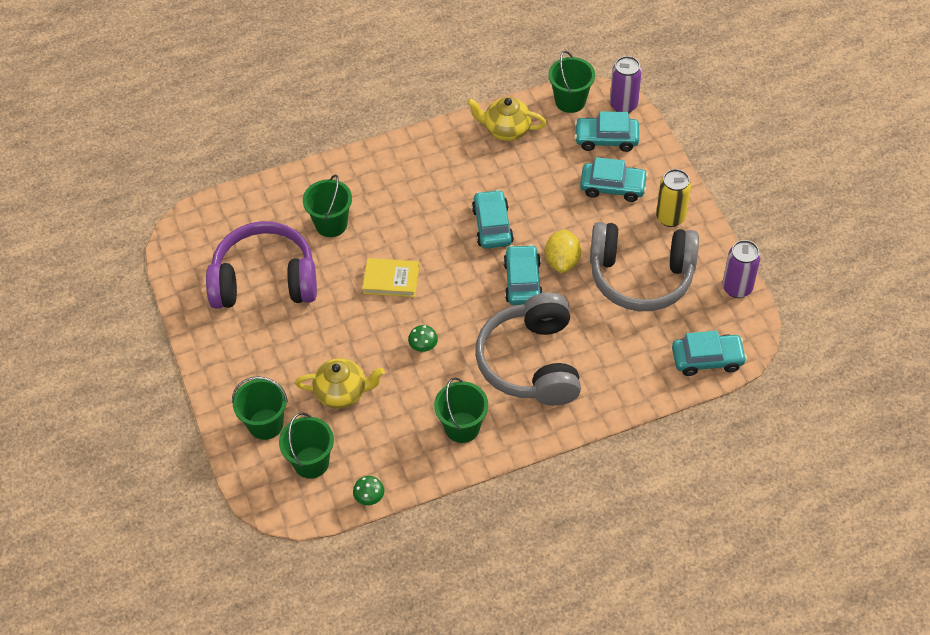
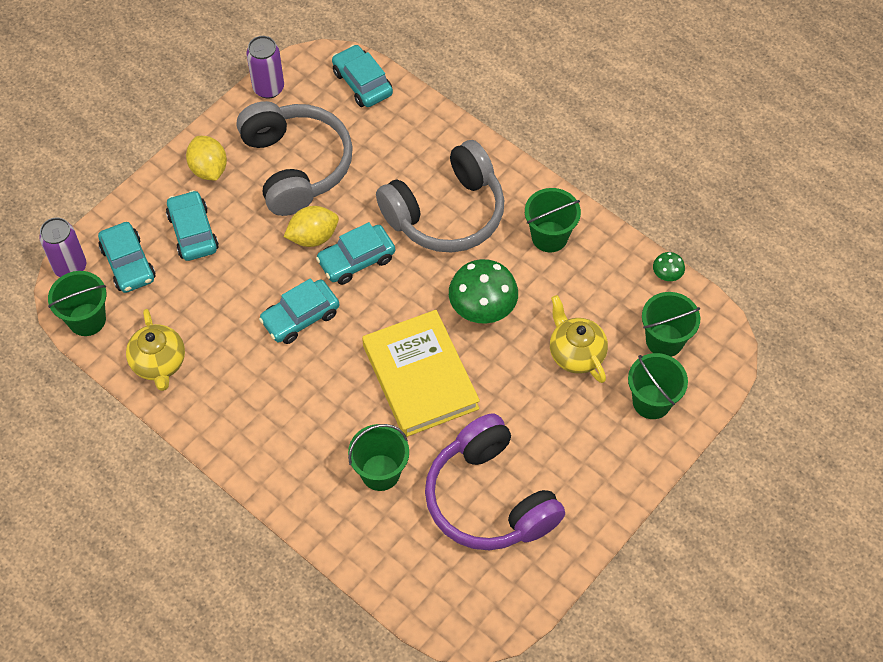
camera: 120 degrees left, 5 degrees up
(391, 280) = (420, 377): yellow book -> yellow book, size x1.84
(423, 346) = (482, 309): green mushroom -> green mushroom, size x2.12
(670, 217) = (209, 169): yellow can -> yellow lemon

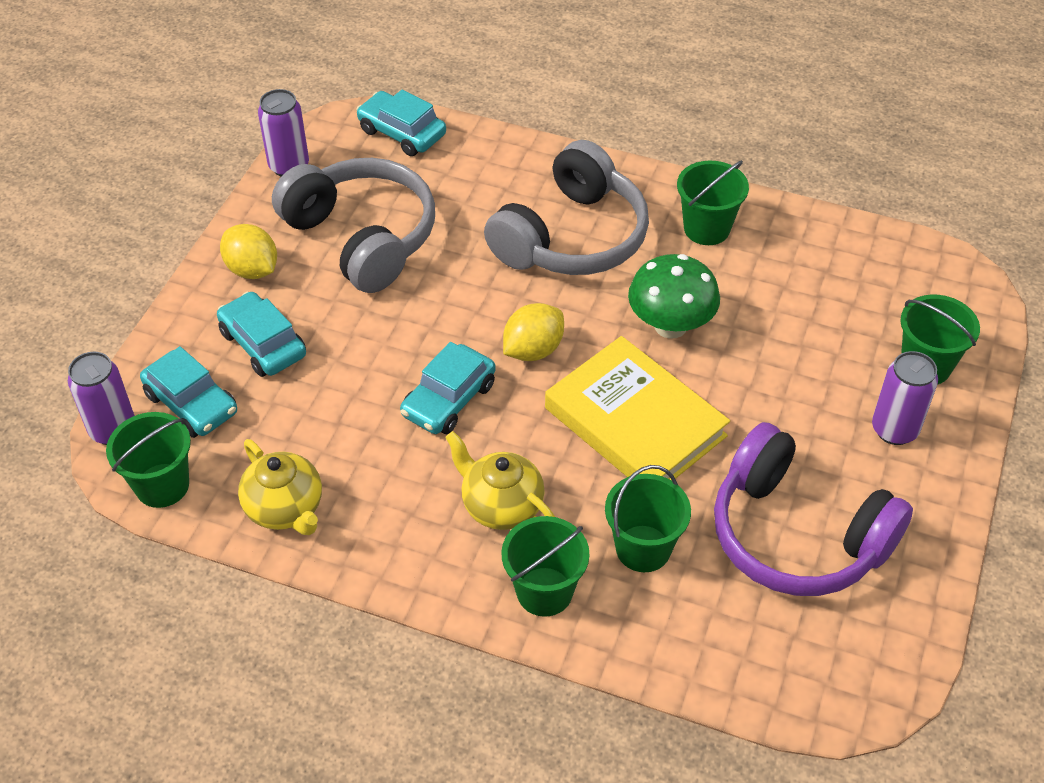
camera: 20 degrees left, 10 degrees down
(313, 237) = (421, 307): yellow lemon -> yellow lemon (533, 350)
(356, 260) = (488, 316): turquoise car -> none
(576, 353) = (807, 340): yellow teapot -> yellow teapot (501, 505)
(600, 444) = (894, 429): none -> purple can
(664, 340) = (901, 297): green bucket -> green bucket (544, 591)
(666, 275) = (862, 230): green mushroom -> none

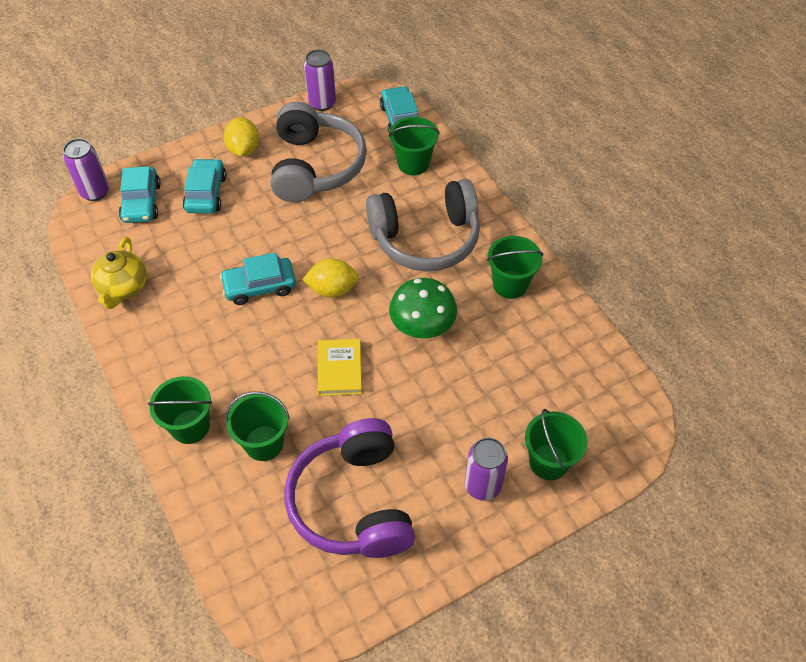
camera: 40 degrees right, 5 degrees up
(162, 485) = (85, 235): green bucket -> green bucket (413, 163)
(501, 505) = (221, 363): yellow teapot -> none
(635, 422) = (339, 369): yellow book -> yellow book, size x0.54

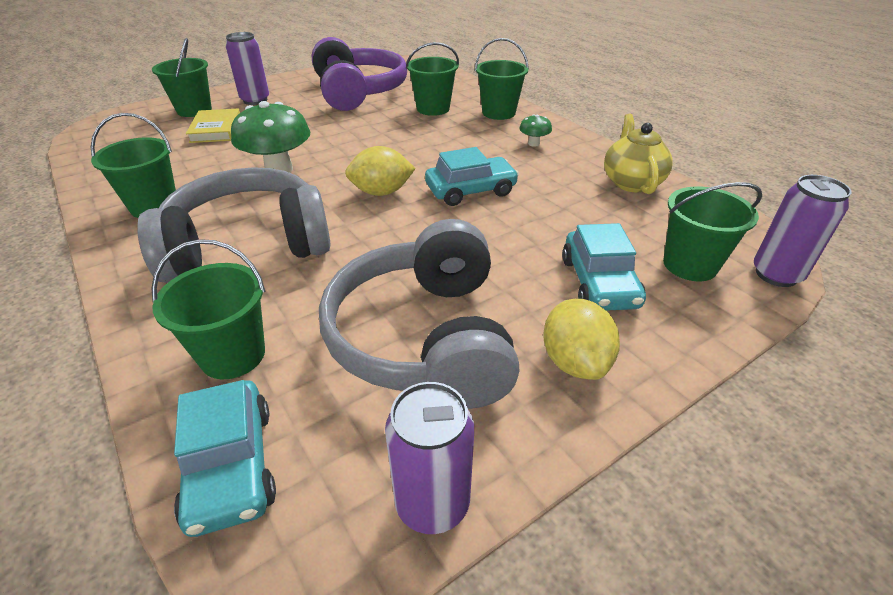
camera: 175 degrees right, 15 degrees down
(141, 202) = (690, 265): turquoise car -> green bucket
(178, 355) = (533, 143): none -> green mushroom
(339, 369) = (370, 143): yellow book -> yellow book (216, 130)

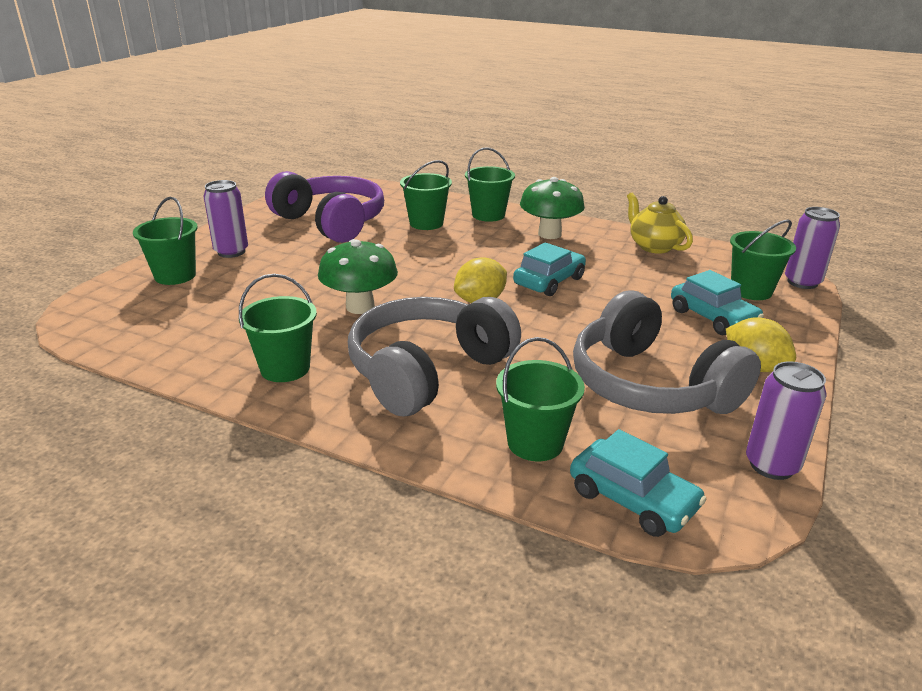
camera: 30 degrees left, 10 degrees down
(216, 130) = (234, 288): yellow book -> none
(533, 143) = (549, 234): green mushroom -> green mushroom, size x2.12

